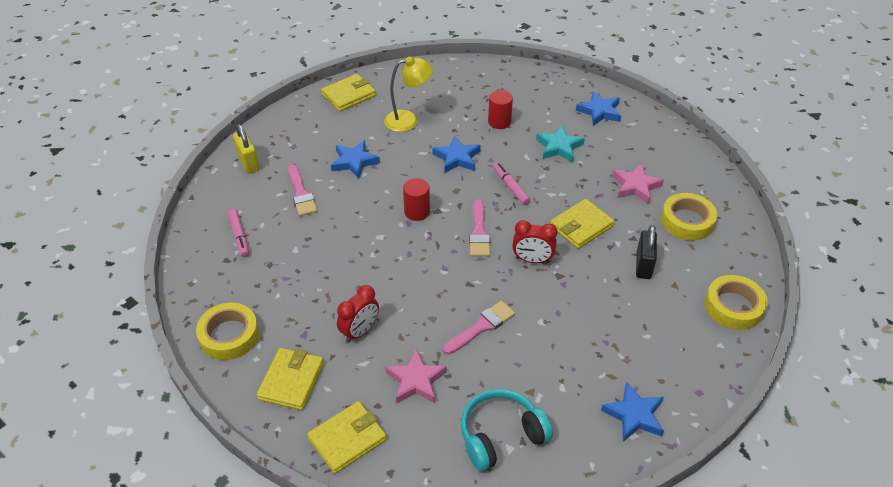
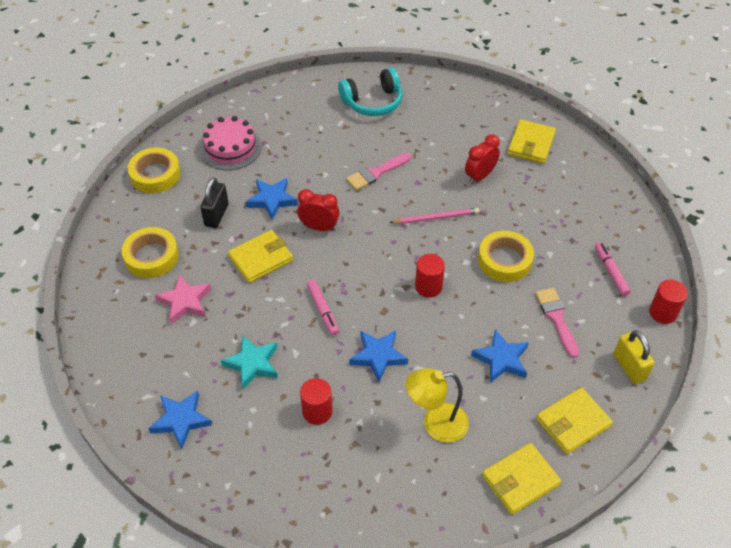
camera: 175 degrees left, 5 degrees up
(202, 204) = (663, 313): none -> red cylinder
(229, 335) = (591, 180): yellow tape -> yellow tape (504, 260)
(347, 439) = (483, 107): yellow wallet -> yellow wallet (573, 422)
(410, 278) = (436, 218): none -> pink pencil
(416, 380) = (433, 138): pink star -> none
(479, 232) = (366, 258): pink brush -> none
(634, 415) = (273, 108): blue star -> blue star (272, 200)
(664, 348) = (230, 148): none -> pink cake

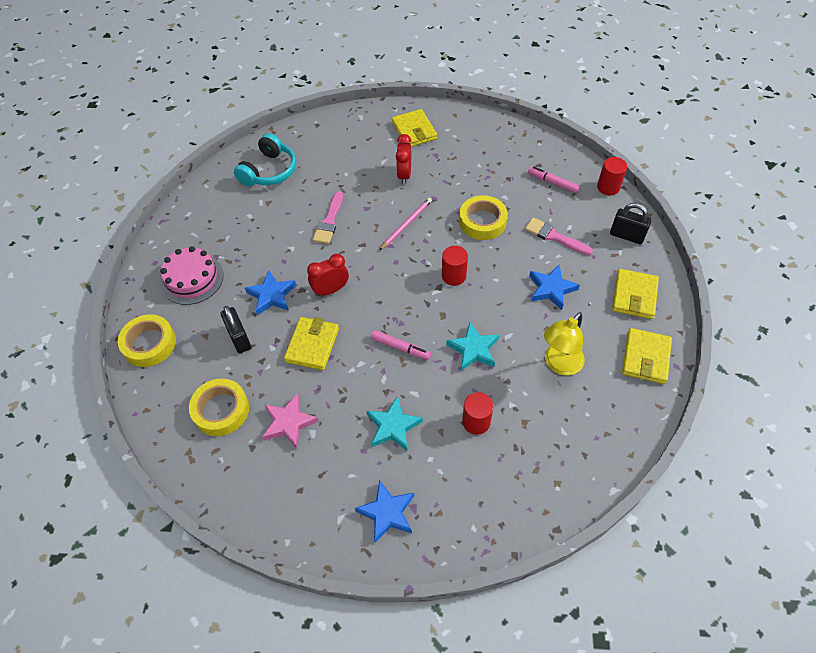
camera: 40 degrees left, 5 degrees up
(378, 356) = (473, 349): blue star -> turquoise star
(629, 367) = (626, 236): yellow padlock -> black padlock

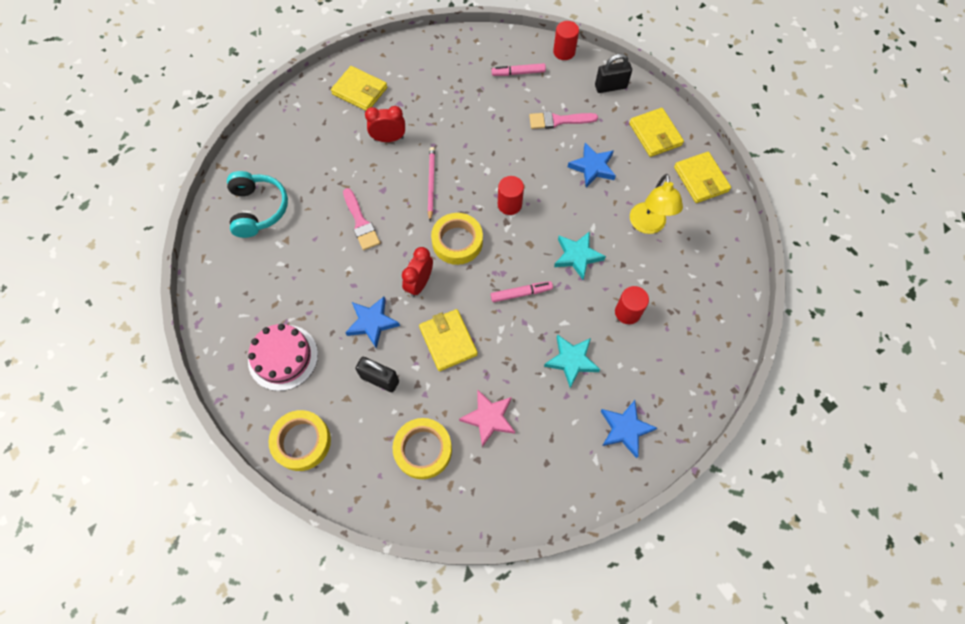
camera: 40 degrees left, 10 degrees up
(404, 175) = (388, 139): red clock -> red clock turned 120 degrees clockwise
(482, 221) = (492, 142): yellow tape -> yellow tape (457, 242)

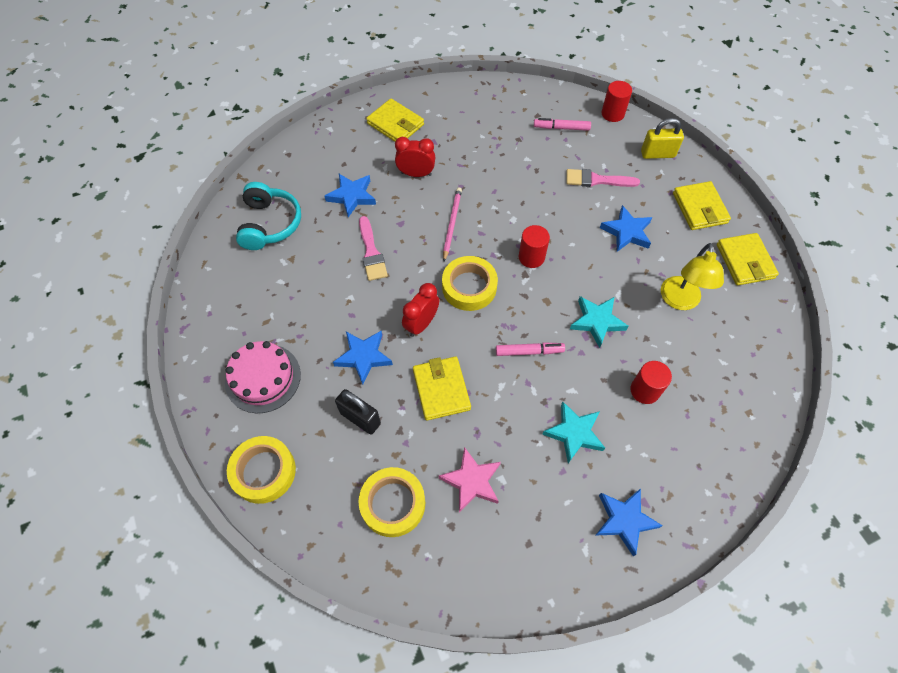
camera: 10 degrees right, 5 degrees down
(331, 170) = (352, 196): none -> blue star
(610, 87) = (657, 154): black padlock -> yellow padlock

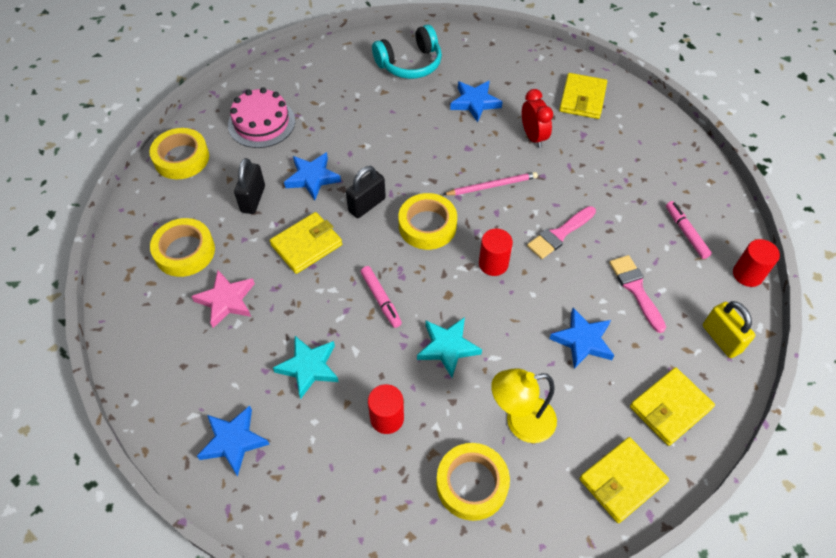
camera: 65 degrees right, 5 degrees down
(371, 252) = (422, 140): pink brush -> pink brush (559, 234)
(421, 324) = (367, 205): red clock -> black padlock
(719, 354) = (472, 484): none -> yellow tape

